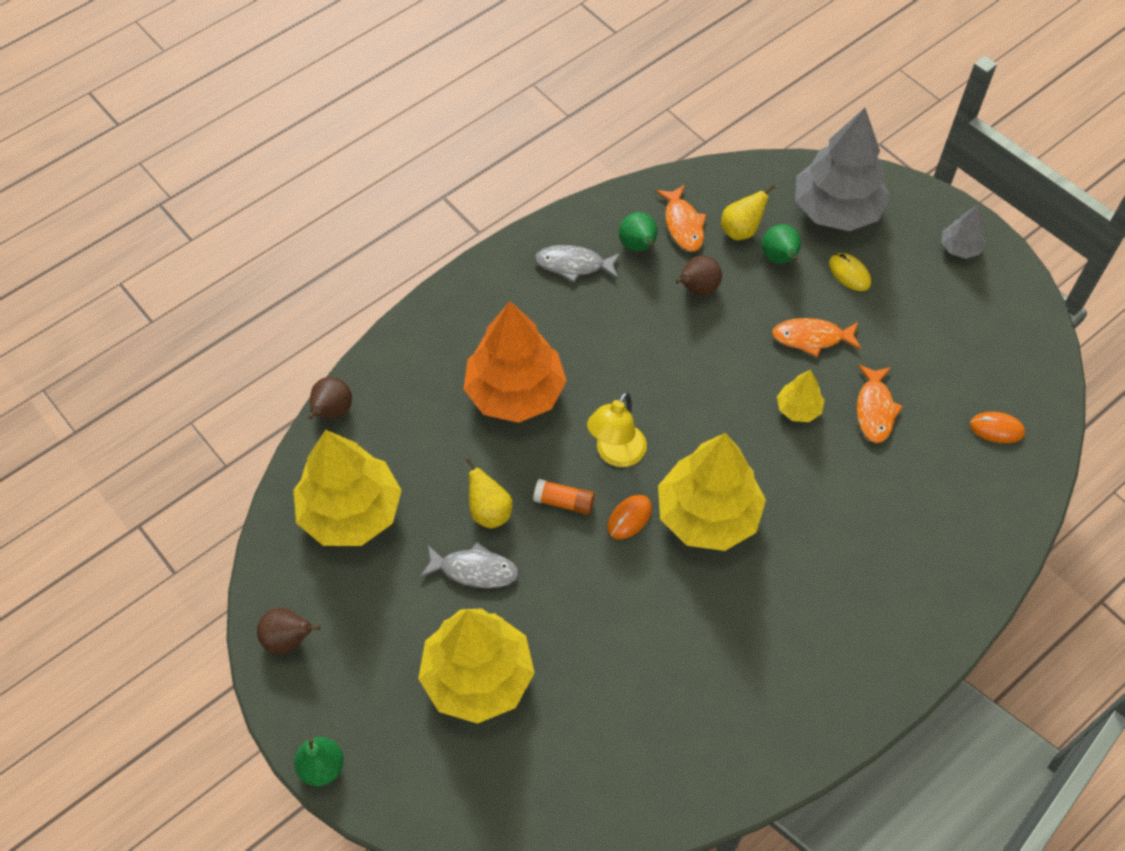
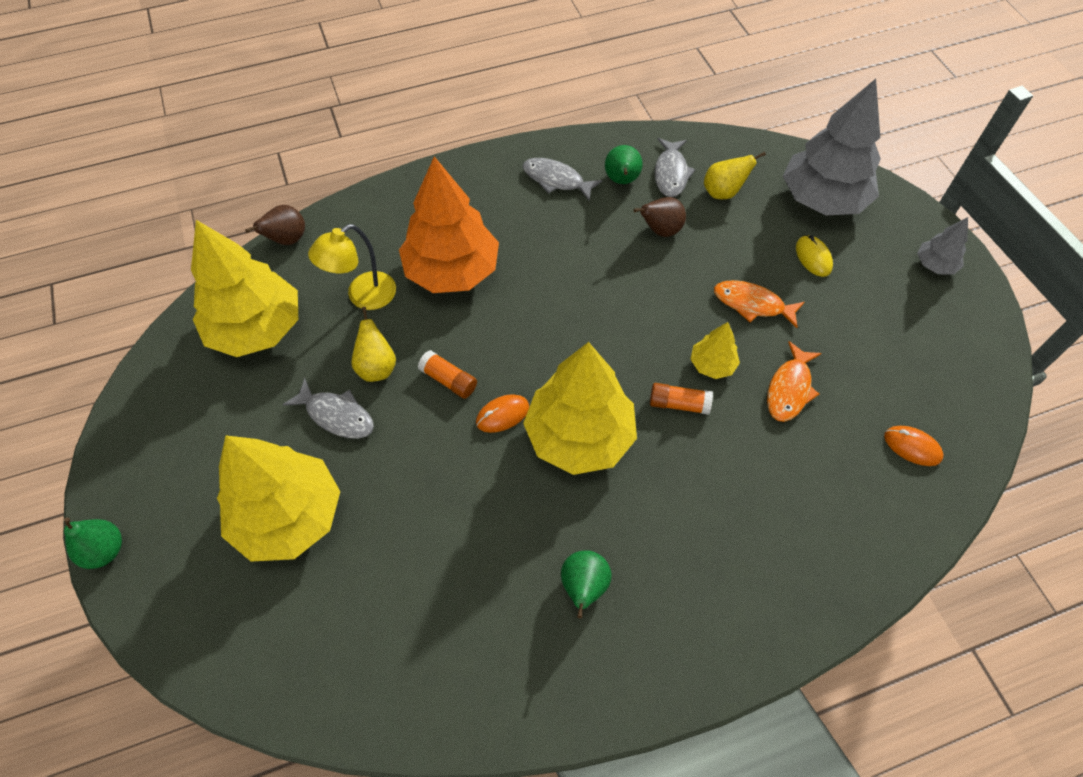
camera: 20 degrees right, 0 degrees up
(288, 639) = (142, 422): brown pear -> none
(616, 454) = (517, 352): yellow lamp -> yellow lamp (363, 296)
(683, 224) = (671, 173): orange fish -> grey fish
(779, 258) = (750, 226): green pear -> green pear (584, 587)
(783, 455) = (678, 404): none -> orange glue stick

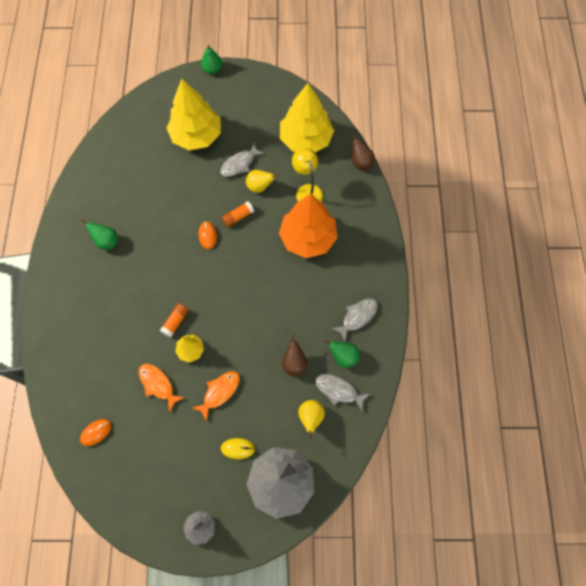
camera: 110 degrees right, 10 degrees up
(579, 436) = (179, 266): yellow tree -> none

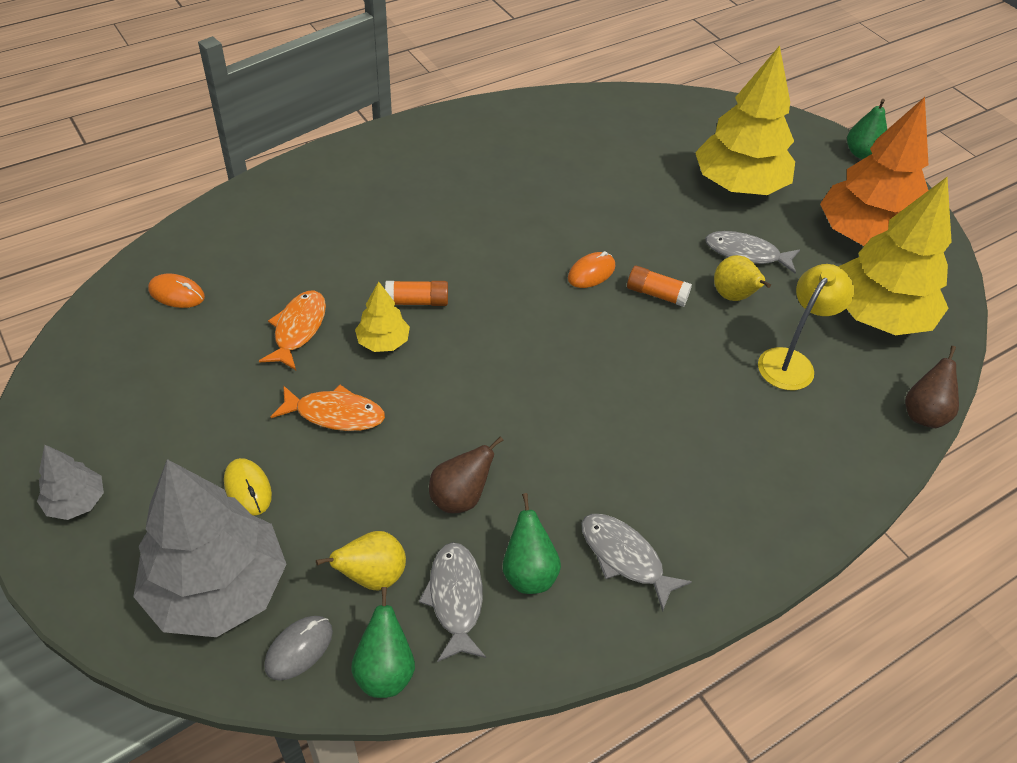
camera: 55 degrees right, 20 degrees down
(107, 241) = (483, 171): green pear -> green pear (385, 671)
(308, 238) = (707, 404): orange tree -> orange tree (863, 236)
(326, 461) = (299, 649): none -> grey mouse
(357, 317) = (625, 557): grey fish -> grey fish turned 150 degrees counterclockwise

